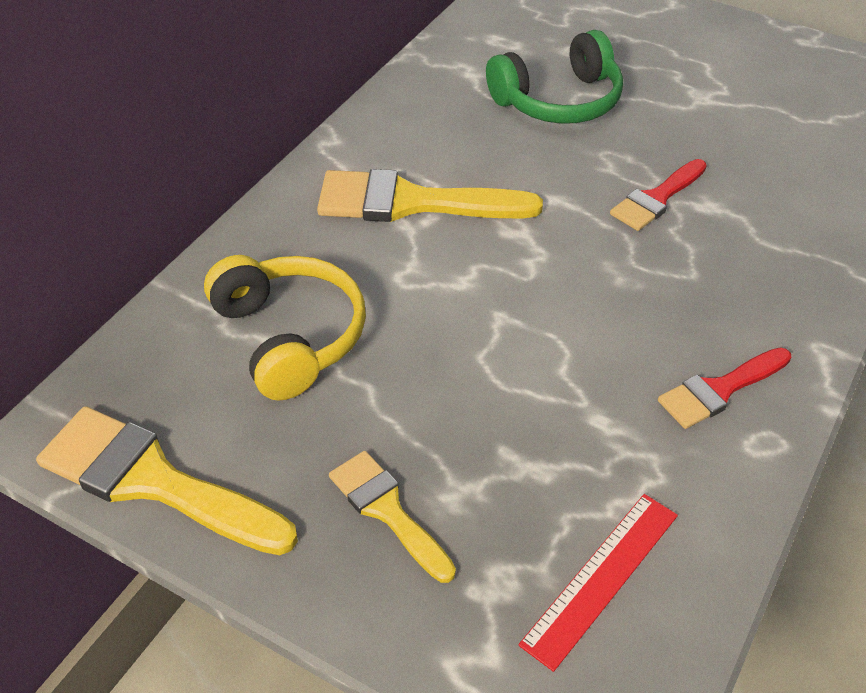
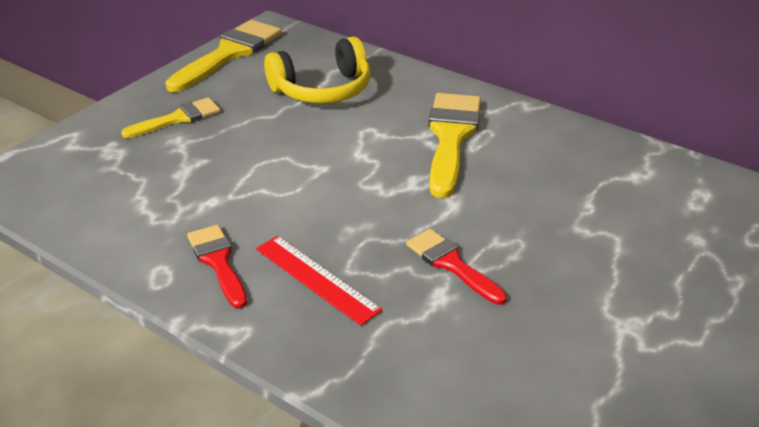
camera: 95 degrees right, 10 degrees down
(558, 101) = (601, 223): green headphones -> none
(601, 578) = (94, 187): red ruler -> red ruler (316, 278)

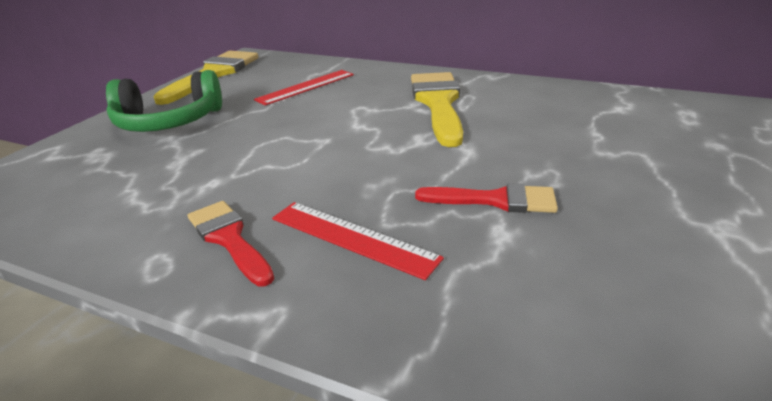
camera: 10 degrees left, 5 degrees down
(178, 118) = (169, 122): yellow brush -> green headphones
(322, 90) = (306, 87): yellow headphones -> red ruler
(451, 264) = (496, 200): red brush -> red brush turned 150 degrees clockwise

